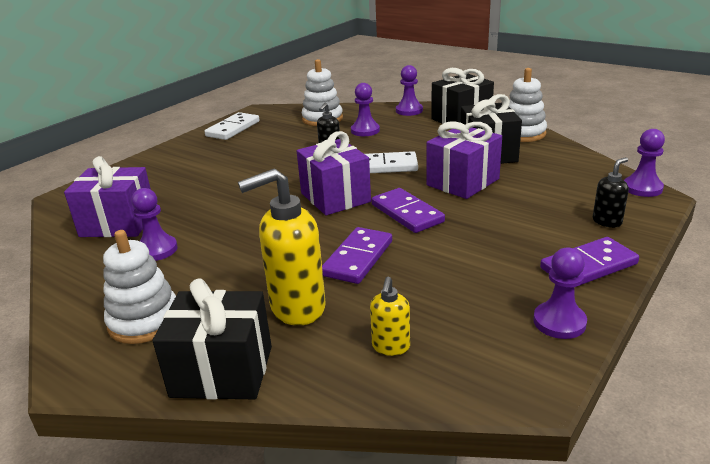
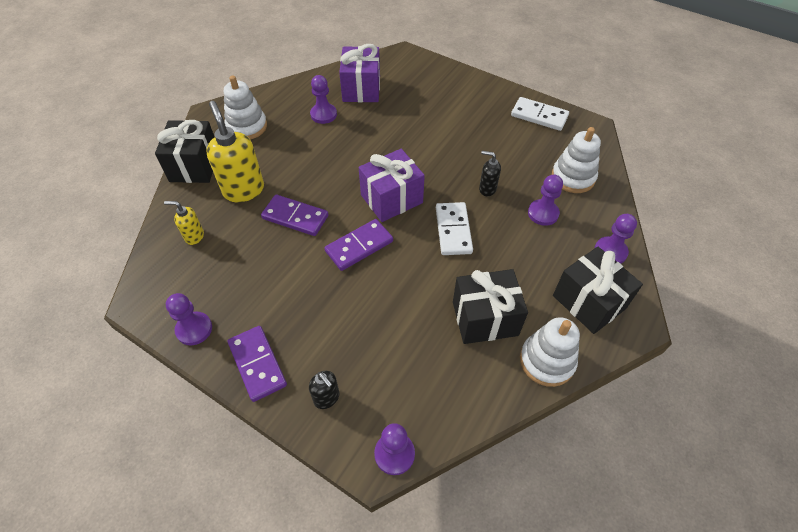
camera: 85 degrees right, 25 degrees up
(463, 182) = (416, 290): purple gift -> none

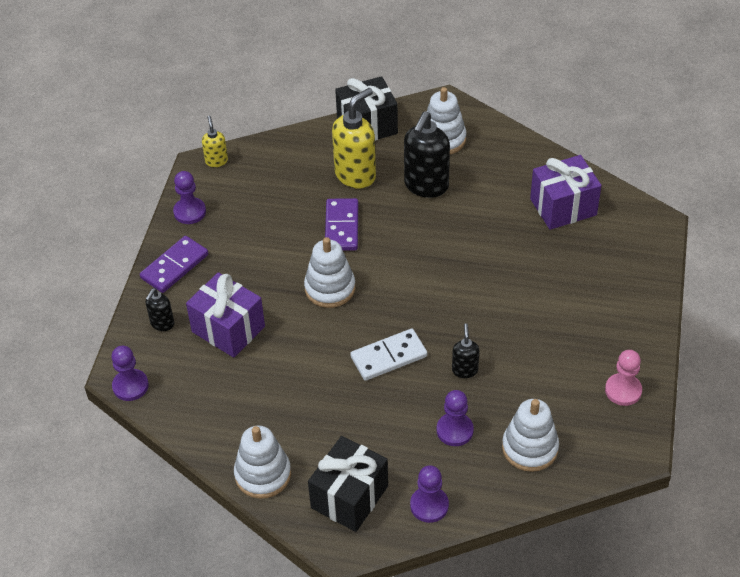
camera: 70 degrees right, 5 degrees down
(194, 236) = (283, 166): yellow soap dispenser -> yellow soap dispenser (216, 161)
(288, 151) = (426, 186): none -> black soap dispenser
(323, 114) = (499, 191): purple pawn -> none
(359, 246) = (330, 288): purple domino -> white stacking toy
(391, 199) = (405, 292): purple gift -> purple gift (228, 329)
(485, 318) = (290, 413): black gift -> none
(539, 116) = (623, 390): white domino -> pink pawn

